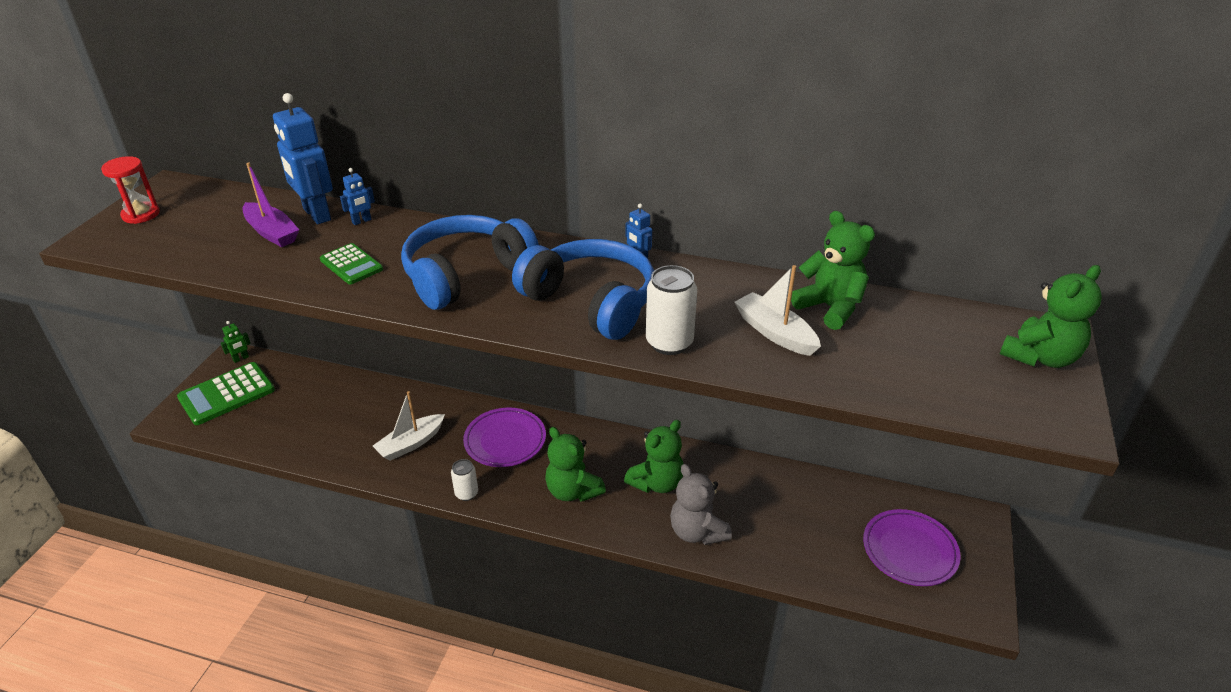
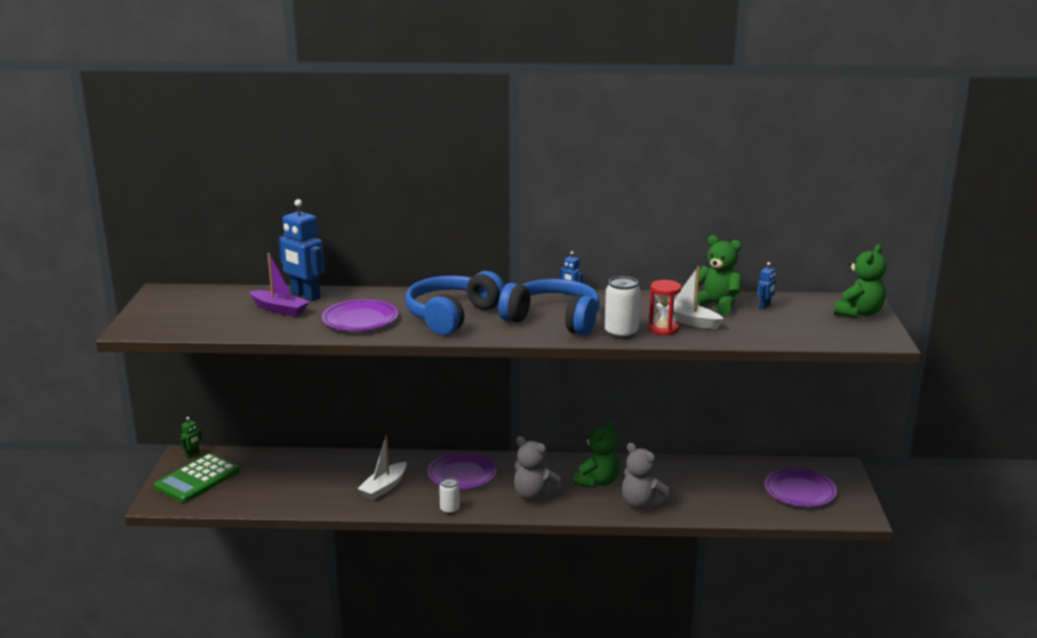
camera: 15 degrees left, 15 degrees down
(141, 214) = (158, 310): red hourglass -> red hourglass (663, 329)
(351, 265) = (360, 320): green calculator -> purple plate
(361, 221) = (345, 296): blue robot -> blue robot (765, 306)
(573, 491) = (534, 496): green teddy bear -> grey teddy bear

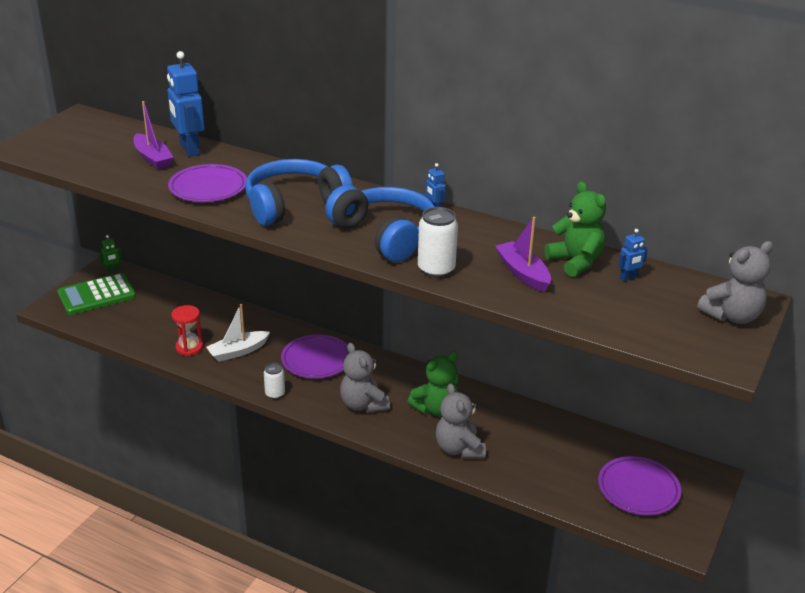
camera: 25 degrees right, 10 degrees up
(663, 329) = (485, 276): red hourglass -> red hourglass (189, 348)
(687, 321) = (522, 273): white boat -> purple boat
(858, 313) = (732, 316): green teddy bear -> grey teddy bear

